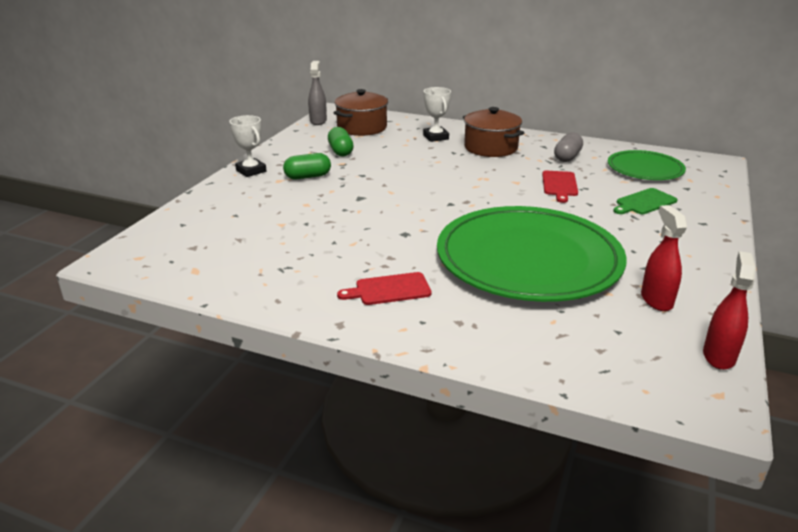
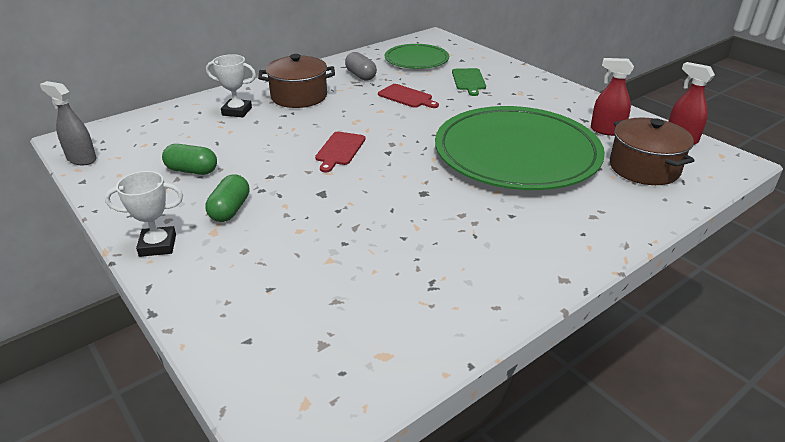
camera: 60 degrees left, 5 degrees up
(362, 127) = (148, 140): brown pot -> brown pot (644, 168)
(389, 289) = (520, 233): red cutting board -> red cutting board (339, 150)

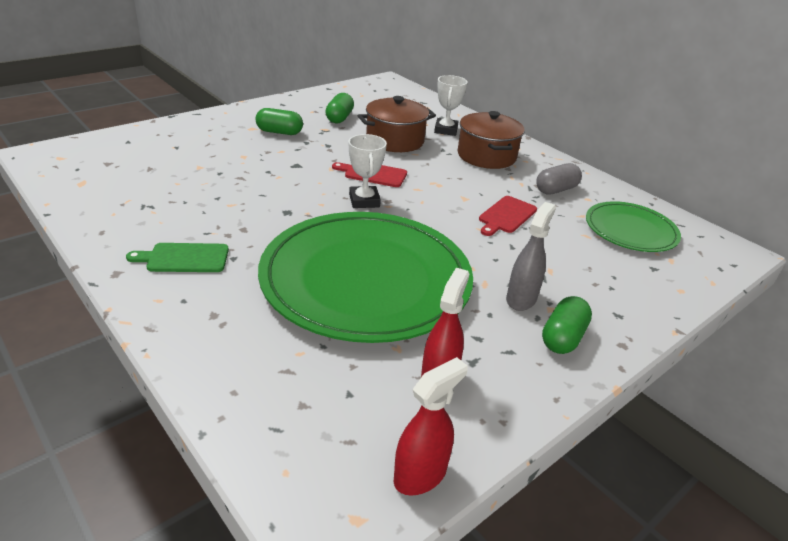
camera: 85 degrees right, 0 degrees up
(81, 159) = (359, 85): grey spray bottle -> grey spray bottle (521, 299)
(158, 245) = (242, 113): white trophy -> white trophy (364, 201)
(468, 80) = (577, 266): green cutting board -> green cutting board (184, 258)
(547, 93) = (563, 337): none -> green capsule
(644, 168) = (319, 392): brown pot -> brown pot (395, 140)

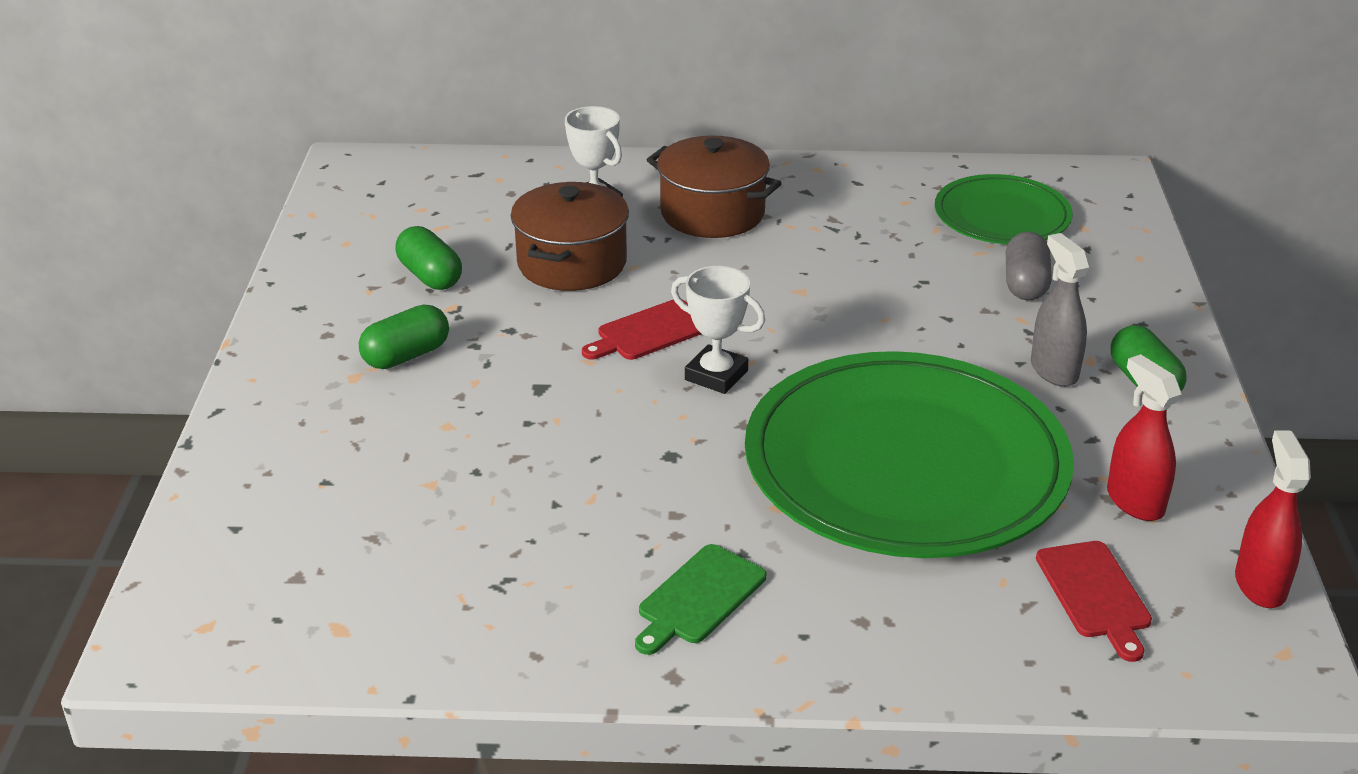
camera: 45 degrees left, 0 degrees up
(506, 216) = (878, 283): red cutting board -> red cutting board (1094, 594)
(556, 190) = (860, 211): grey capsule -> grey capsule (1025, 284)

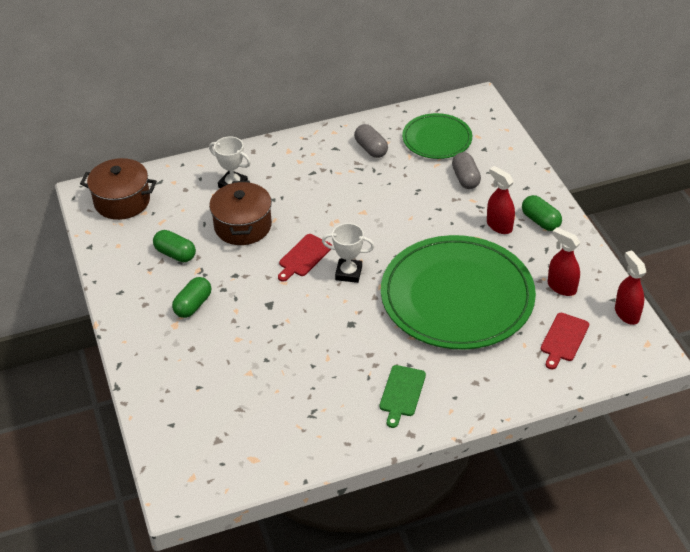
camera: 20 degrees left, 10 degrees up
(712, 213) = (296, 175): brown pot -> brown pot (122, 201)
(870, 205) = (371, 149): none -> grey capsule
(1053, 370) = (499, 226): grey spray bottle -> red spray bottle
(1094, 594) = (563, 339): red cutting board -> red cutting board turned 60 degrees clockwise

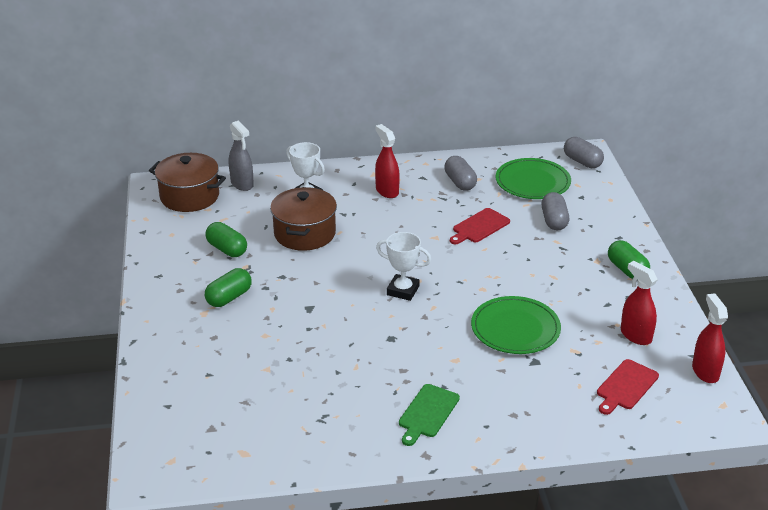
camera: 10 degrees right, 10 degrees down
(168, 180) = (242, 184): none -> grey spray bottle
(304, 257) = (360, 269): red cutting board -> red cutting board (479, 227)
(457, 297) = (515, 328): green plate -> green plate, size x0.52
(477, 110) = (582, 162): none -> grey capsule
(499, 226) = (579, 268): red spray bottle -> red spray bottle (387, 191)

